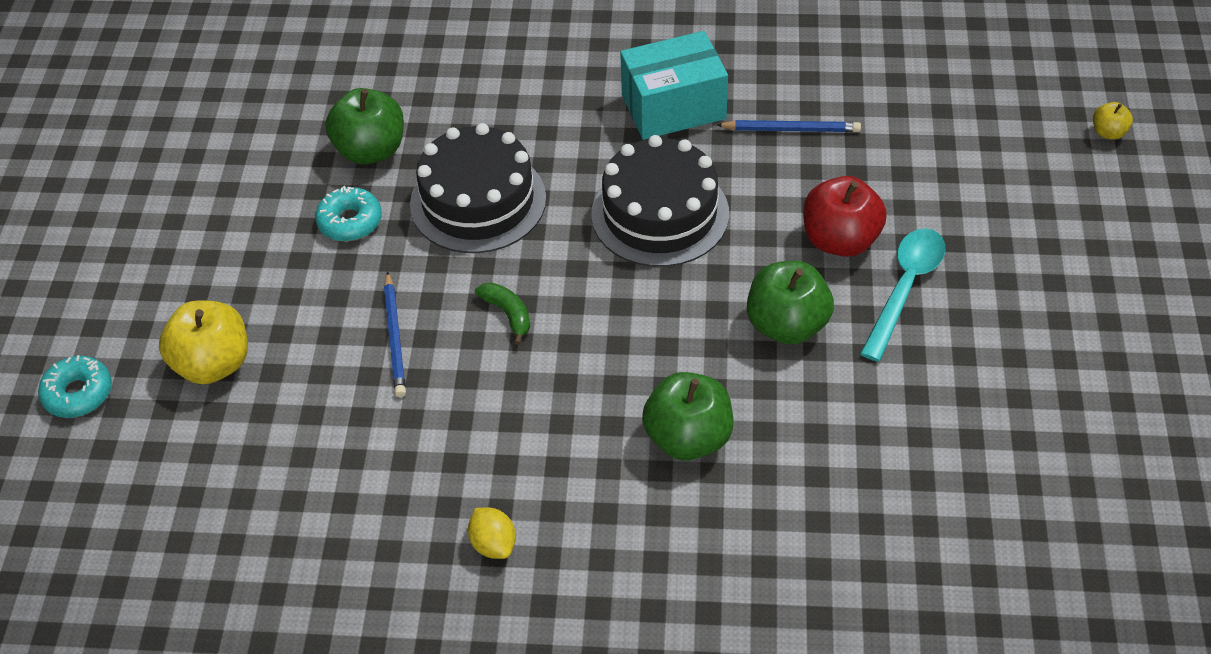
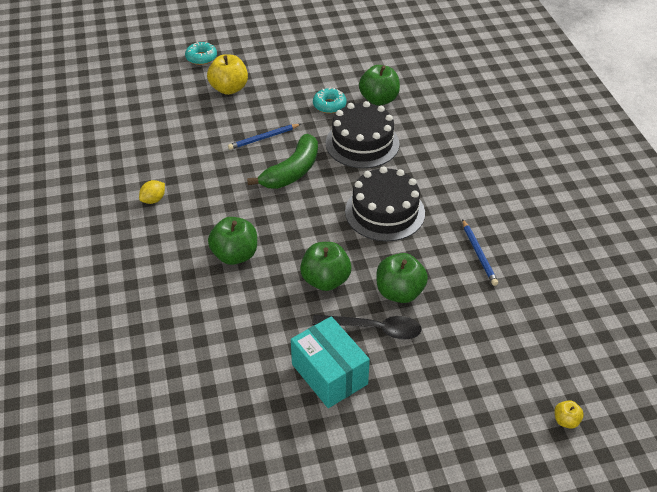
camera: 70 degrees right, 5 degrees down
(508, 314) = (292, 171): green banana -> green banana, size x2.08
(673, 107) = (469, 200): turquoise box -> turquoise box (329, 374)
(840, 240) = (399, 292): red apple -> green apple
(905, 288) = (374, 329): turquoise spoon -> black spoon

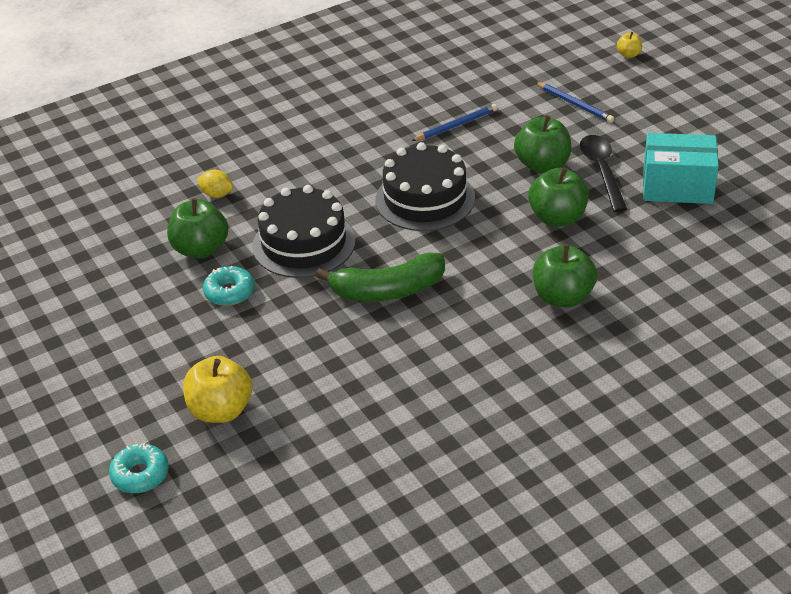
camera: 105 degrees left, 5 degrees down
(153, 200) = (509, 406): yellow lemon -> yellow lemon (217, 194)
(264, 138) = (329, 336): blue pencil -> blue pencil (575, 104)
(292, 171) = (388, 290): green banana -> green banana turned 150 degrees clockwise
(329, 374) = (677, 186): turquoise box -> turquoise box turned 60 degrees clockwise

